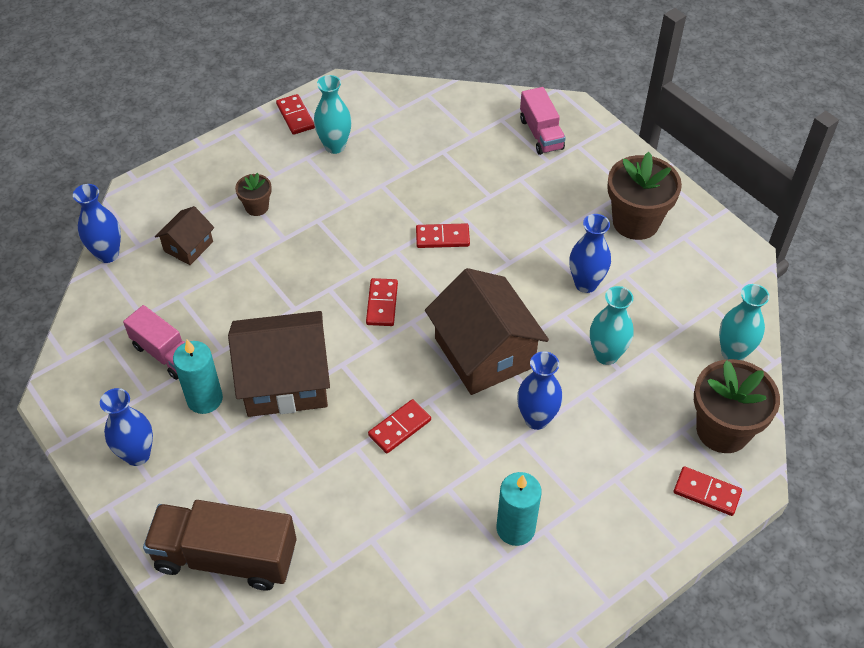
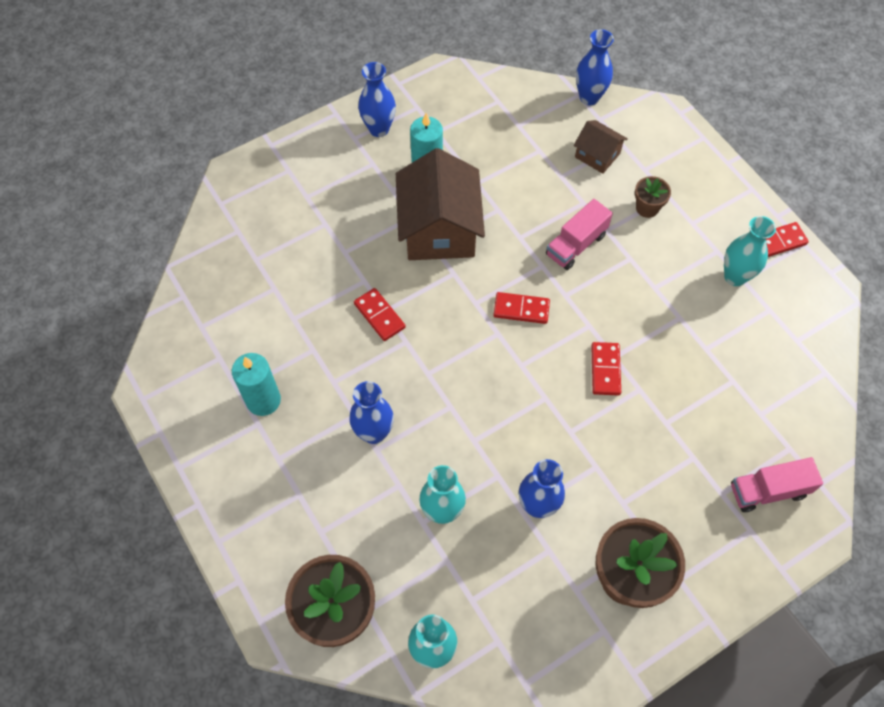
camera: 95 degrees right, 10 degrees up
(165, 354) = (476, 143): pink truck -> pink truck (576, 245)
(226, 557) = (278, 188): brown truck -> none
(484, 352) = (455, 394): brown house -> none
(707, 492) = (269, 580): red domino -> none

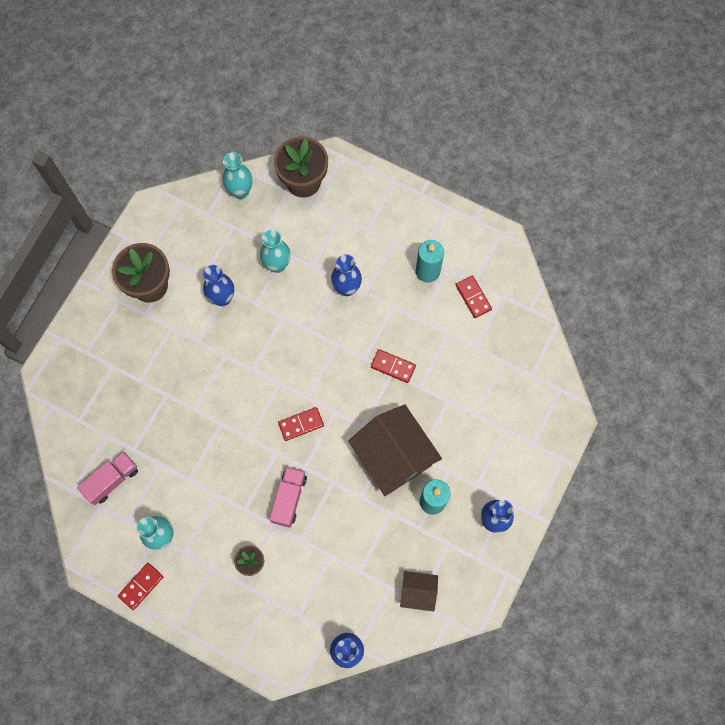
camera: 150 degrees right, 10 degrees up
(597, 155) = (312, 592): brown house -> brown house (418, 592)
(605, 370) = (222, 410): red domino -> red domino (473, 297)
(768, 490) = (84, 384): pink truck -> pink truck (112, 480)

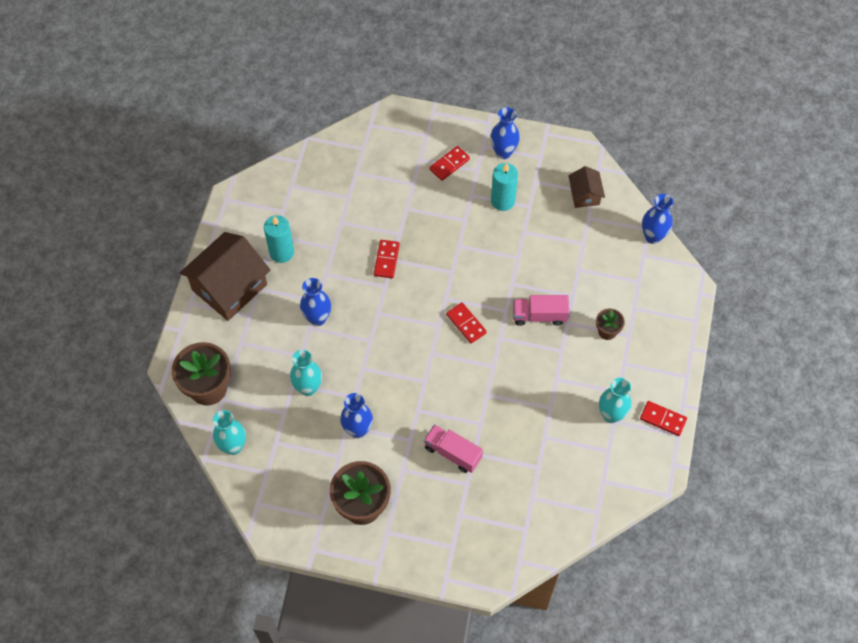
camera: 105 degrees left, 10 degrees down
(112, 480) = (574, 477): pink truck -> pink truck (452, 453)
(393, 456) = (472, 240): brown house -> brown house (229, 287)
(473, 297) = (299, 209): red domino -> red domino (449, 164)

